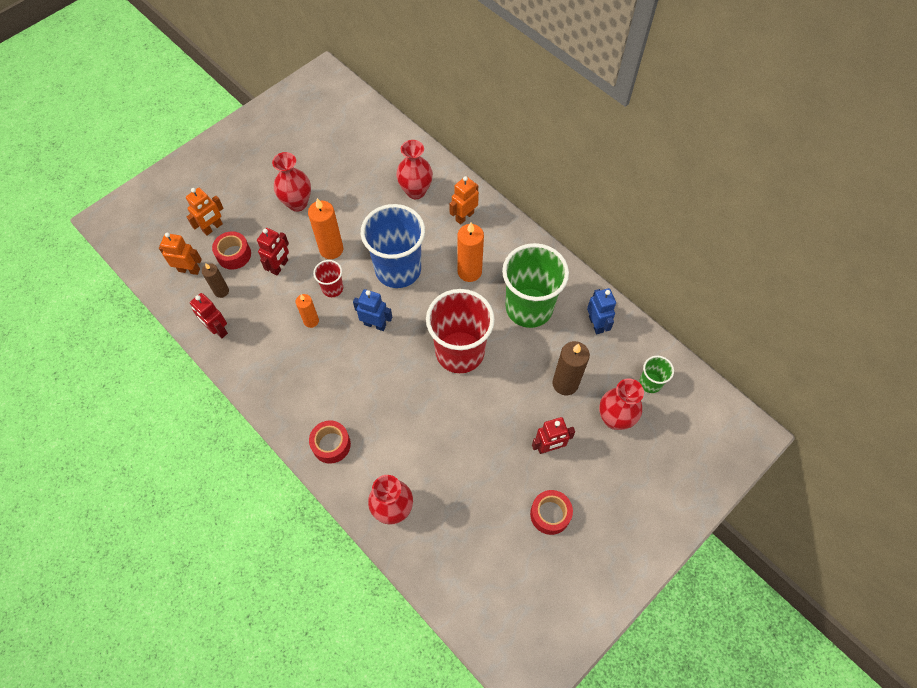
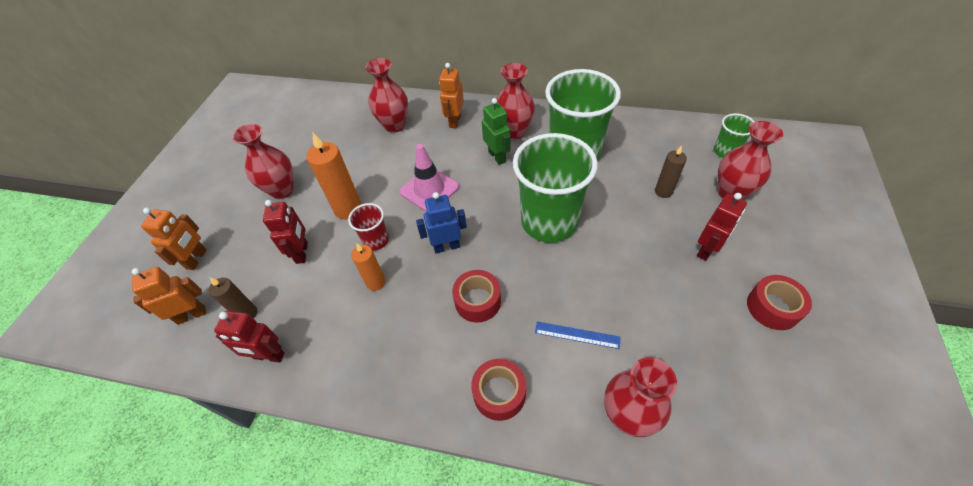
camera: 30 degrees left, 10 degrees down
(234, 255) = (239, 270): red tape -> red tape (477, 301)
(398, 269) = (429, 189): blue cup -> pink traffic cone
(407, 442) = (577, 335): none -> blue ruler
(460, 352) = (549, 222): red cup -> green cup
(469, 272) = (497, 156): orange candle -> green robot
(502, 256) = (514, 132): none -> red vase
(565, 383) = (663, 191): brown candle -> brown candle, size x0.61
(596, 324) = (639, 136): blue robot -> none

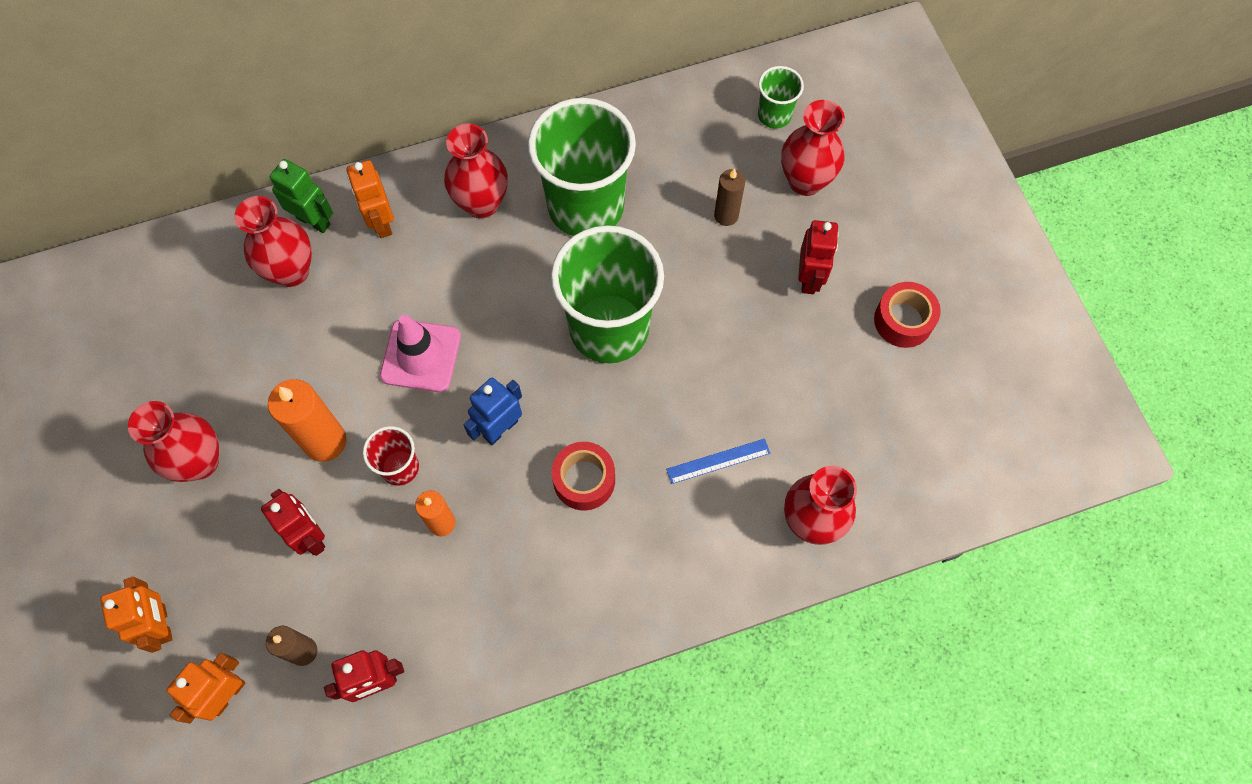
camera: 35 degrees left, 15 degrees up
(497, 156) = (482, 258): green robot -> green robot (313, 221)
(499, 393) = (671, 572): red tape -> none

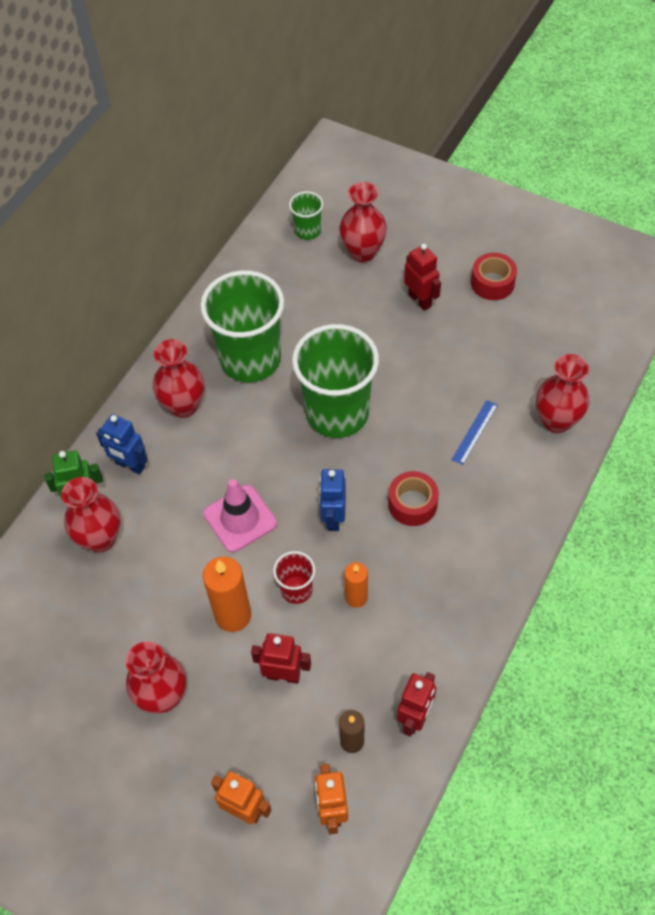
camera: 40 degrees left, 10 degrees down
(381, 222) = (130, 465): orange robot -> blue robot
(726, 215) = (338, 303): brown candle -> none

